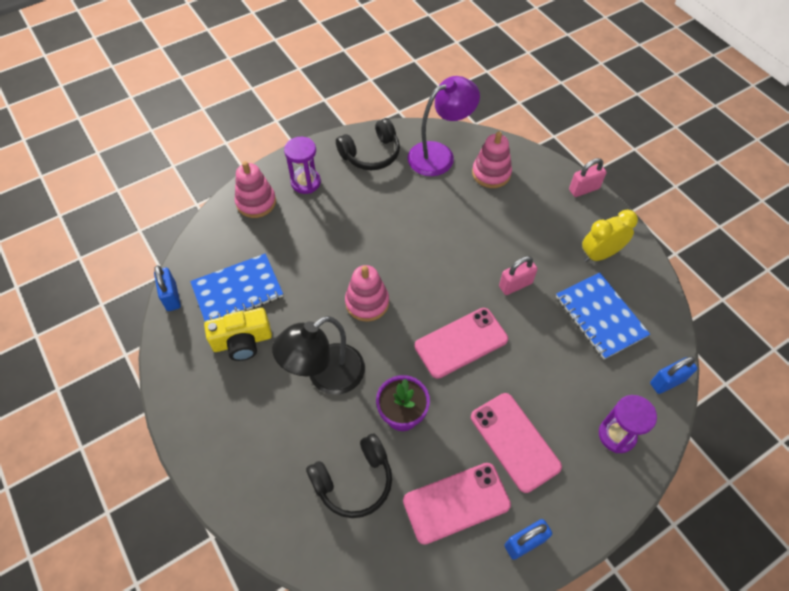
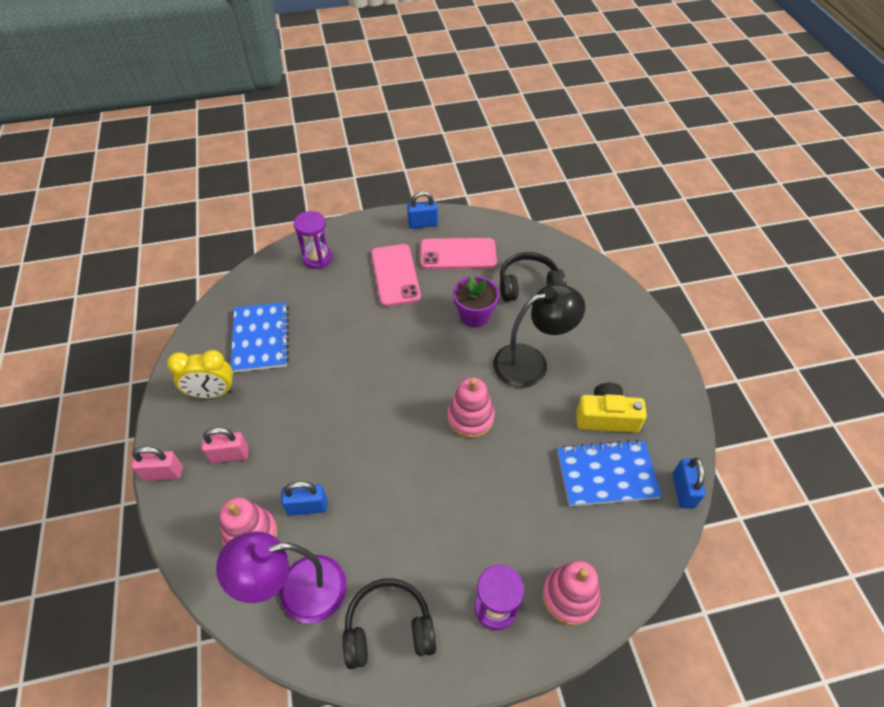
camera: 160 degrees left, 5 degrees down
(461, 342) = (398, 354): pink phone -> none
(515, 285) = (316, 389): pink padlock -> pink padlock (229, 455)
(667, 381) = (250, 278): blue padlock -> blue padlock (307, 507)

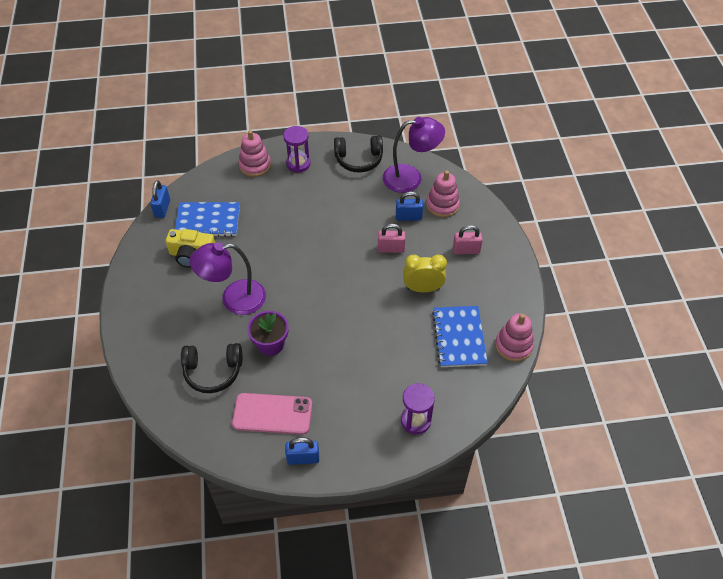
camera: 175 degrees left, 0 degrees up
(163, 473) = (509, 242): pink padlock -> pink padlock (391, 249)
(212, 393) = (489, 294): yellow clock -> yellow clock (423, 288)
(395, 275) = (338, 393): pink phone -> none
(470, 417) = (292, 262): pink stacking toy -> pink stacking toy (513, 346)
(531, 362) = (234, 299): black lamp -> purple lamp

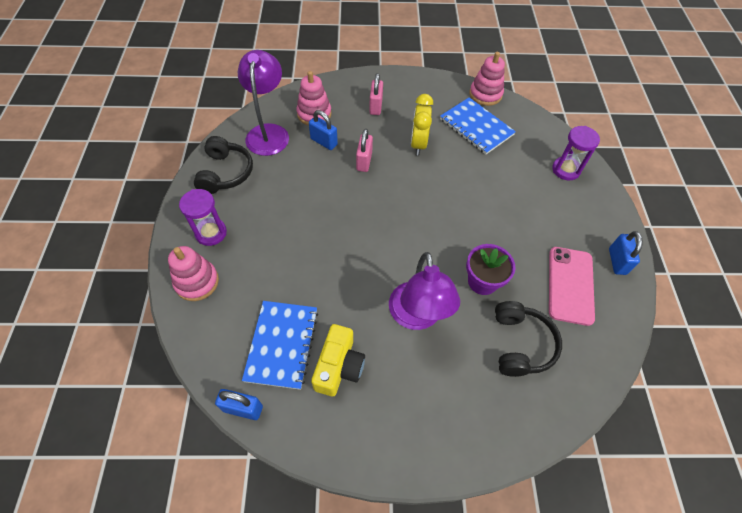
camera: 85 degrees left, 5 degrees up
(408, 217) = (324, 142): blue padlock -> blue padlock turned 60 degrees counterclockwise
(459, 337) = (476, 127): blue notebook -> blue notebook turned 45 degrees clockwise

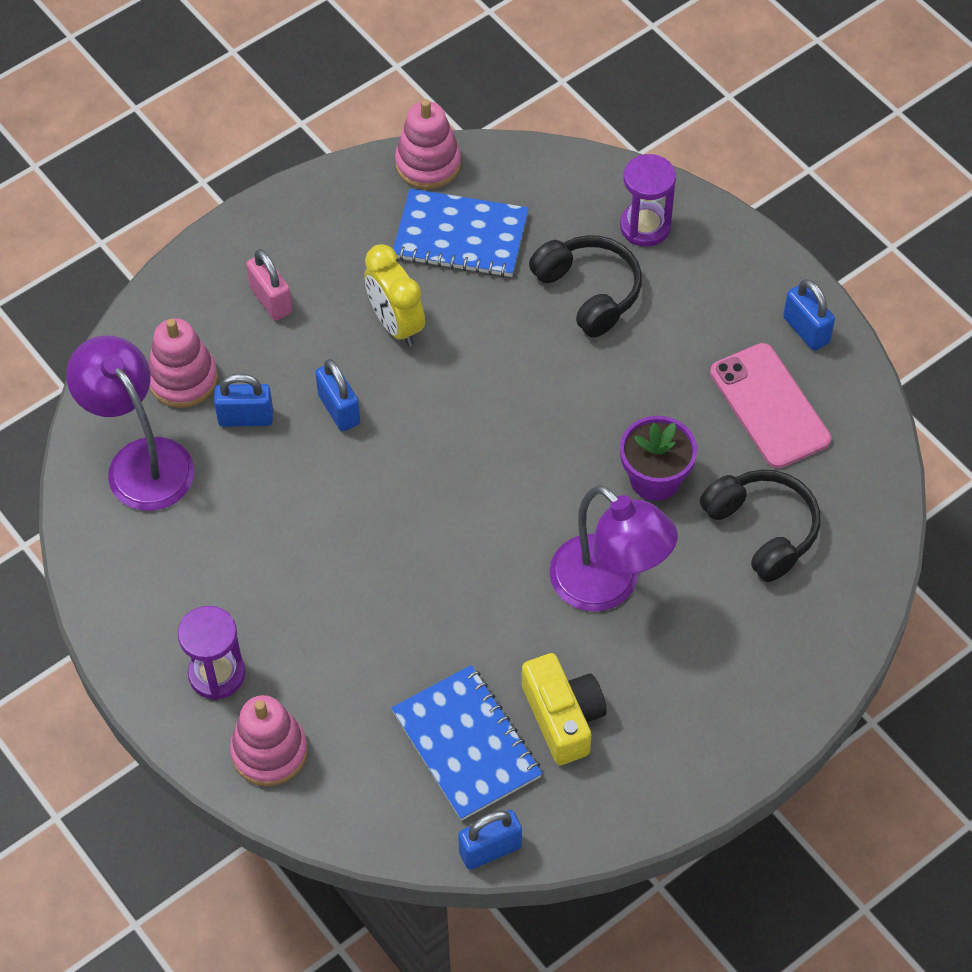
camera: 35 degrees left, 0 degrees up
(225, 173) = (141, 572): black headphones -> black headphones (589, 292)
(364, 161) = (339, 409): pink padlock -> blue padlock

